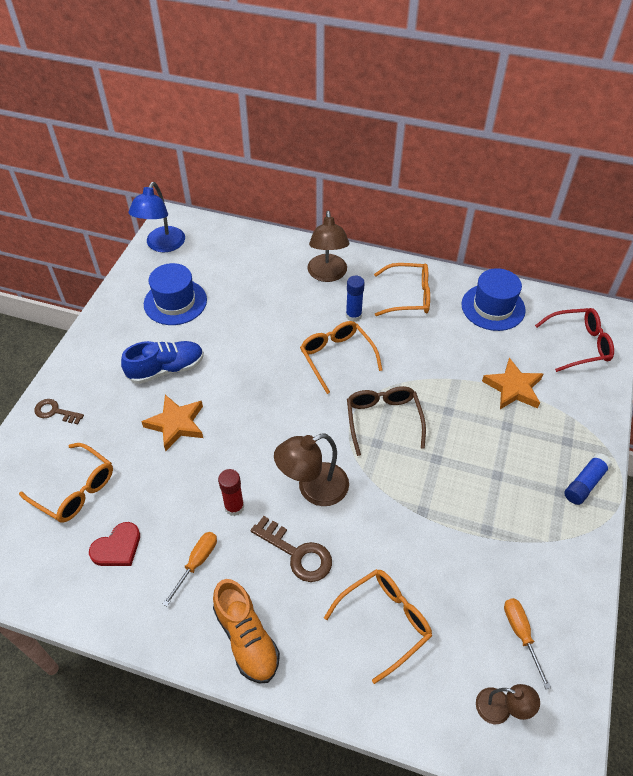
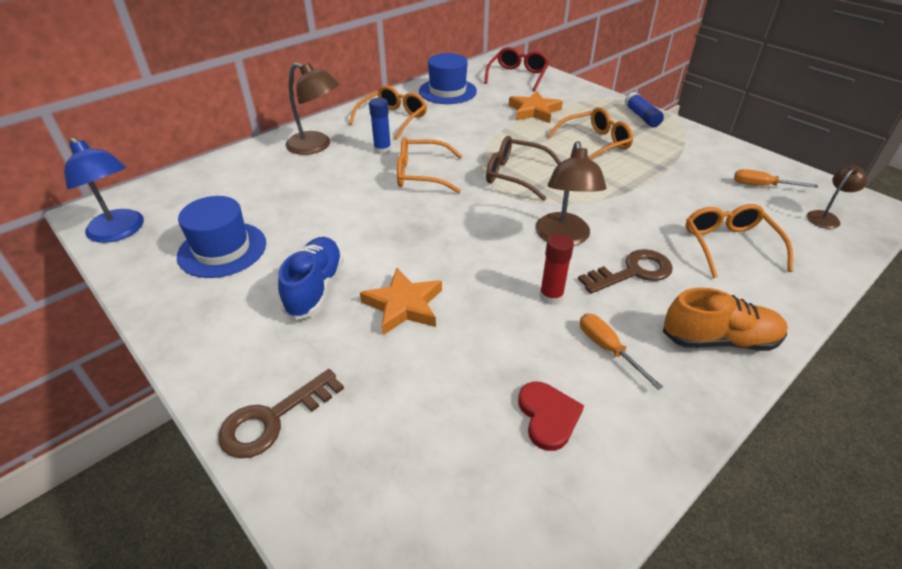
camera: 60 degrees left, 10 degrees down
(55, 412) = (273, 419): brown key -> brown key, size x1.54
(75, 490) = (428, 435): orange glasses -> orange glasses (595, 143)

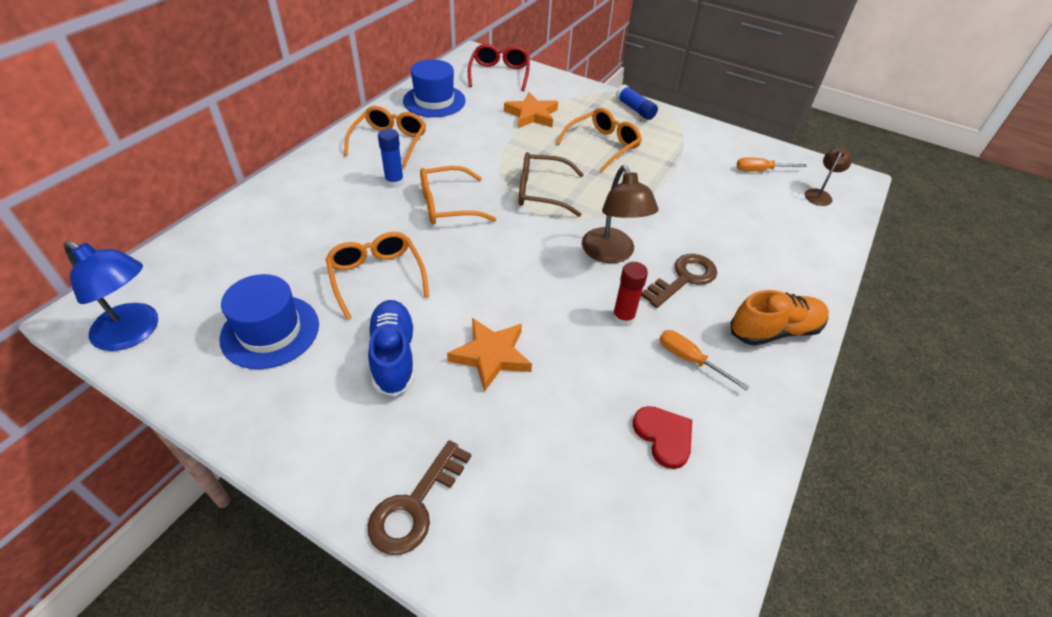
camera: 20 degrees left, 5 degrees up
(316, 146) = (319, 187): brown lamp -> none
(729, 245) = (753, 236): orange glasses -> orange glasses (376, 277)

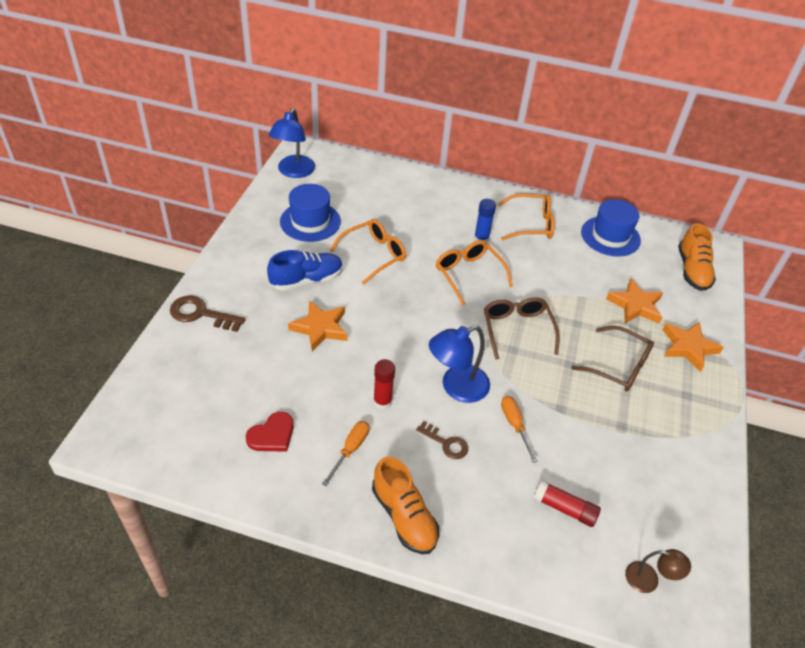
camera: 75 degrees right, 0 degrees up
(499, 74) = (692, 270): red glasses -> orange shoe
(589, 104) = (688, 347): none -> orange star
(603, 145) = (619, 366): orange glasses -> brown glasses
(611, 254) = (456, 387): brown lamp -> blue lamp
(635, 109) = (708, 388): blue glue stick -> none
(683, 278) = (446, 443): brown key -> brown key, size x0.65
(757, 220) = (564, 508): none -> red glue stick
(760, 170) = (661, 516): orange screwdriver -> orange screwdriver (514, 425)

